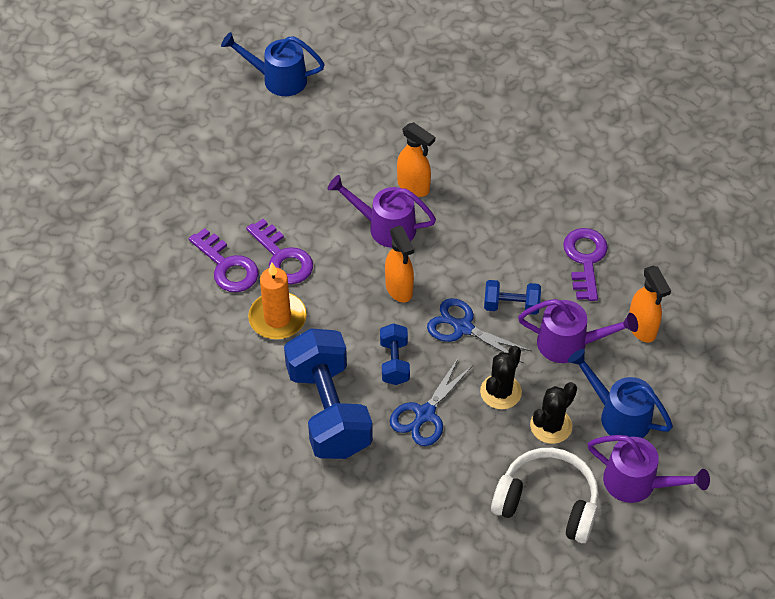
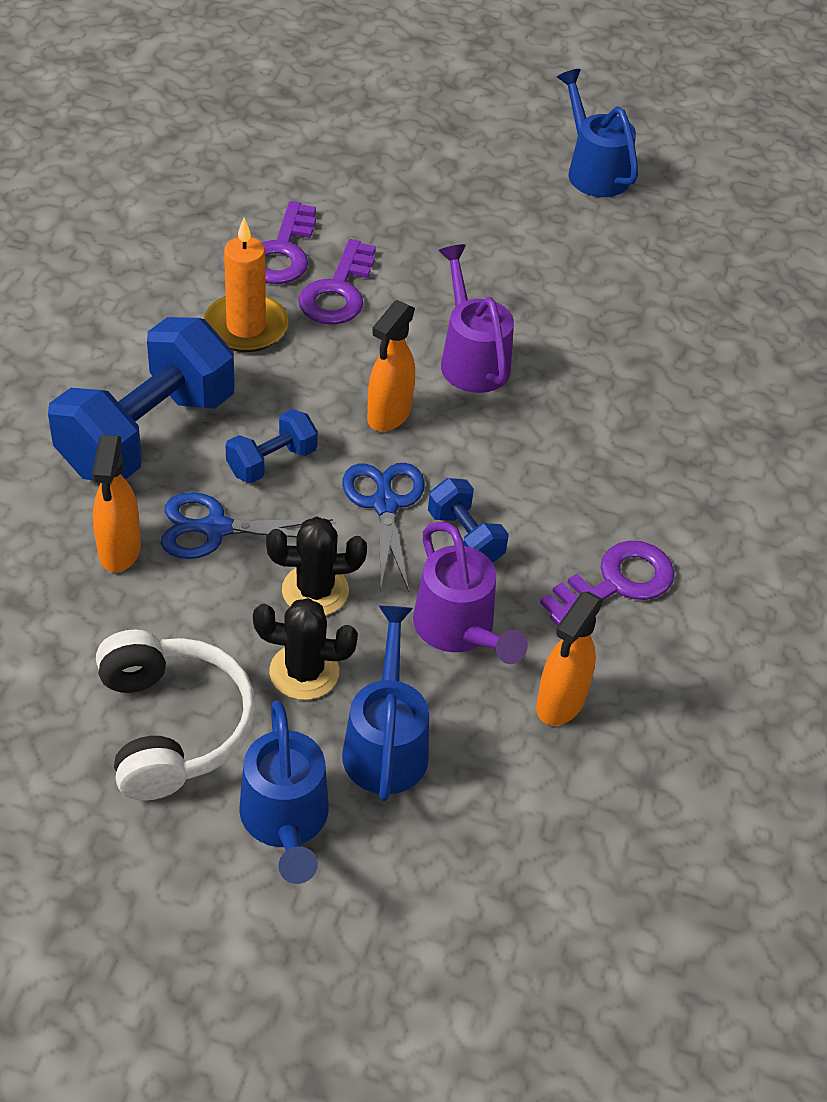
camera: 50 degrees right, 5 degrees down
(414, 187) = (559, 357): orange spray bottle -> orange spray bottle (119, 551)
(637, 483) = (285, 822): purple watering can -> blue watering can

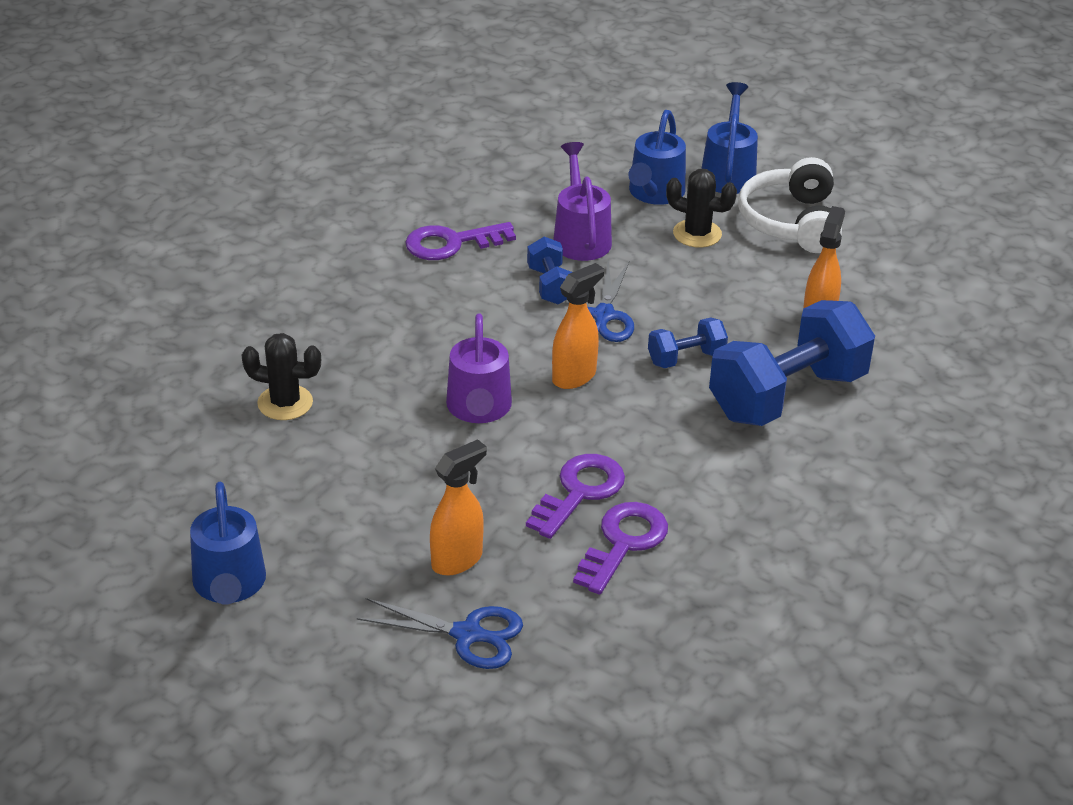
camera: 160 degrees left, 10 degrees down
(215, 528) = (742, 322): blue scissors -> blue scissors (468, 635)
(246, 327) = (681, 472): orange candle -> none
(315, 591) = (676, 274): black cactus -> black cactus (285, 403)
(560, 703) = (531, 193): orange spray bottle -> orange spray bottle (457, 560)

